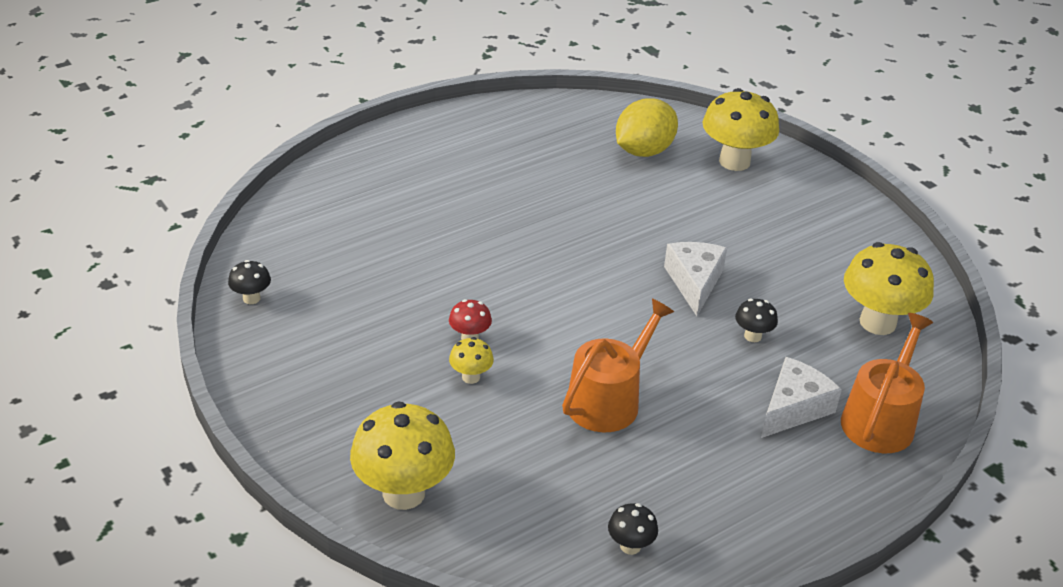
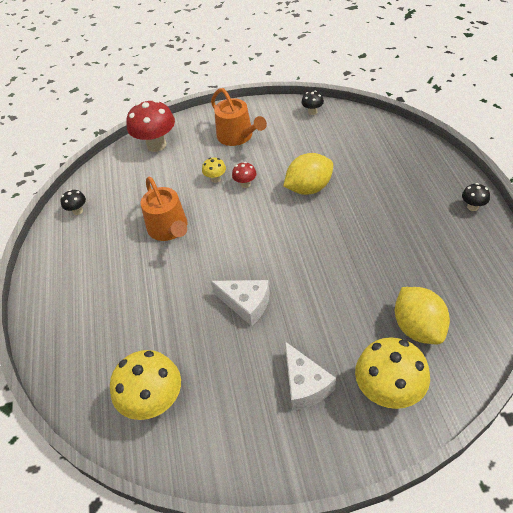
camera: 120 degrees right, 10 degrees up
(403, 493) = (156, 145): yellow mushroom -> red mushroom
(453, 267) = (309, 188): none -> yellow lemon
(752, 336) = (181, 317): black mushroom -> black mushroom (472, 207)
(793, 408) = (113, 313): white cheese -> white cheese (305, 384)
(880, 419) = (77, 357): orange watering can -> orange watering can (238, 136)

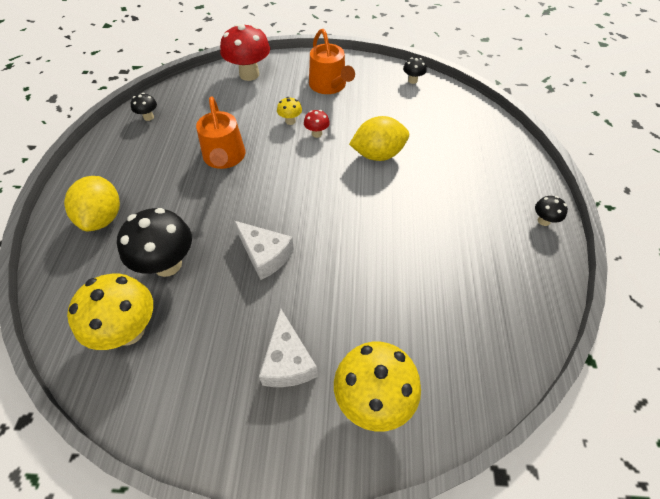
camera: 10 degrees right, 5 degrees up
(162, 338) = (167, 264): none -> black mushroom
(418, 328) = (434, 336): yellow lemon -> yellow lemon (103, 218)

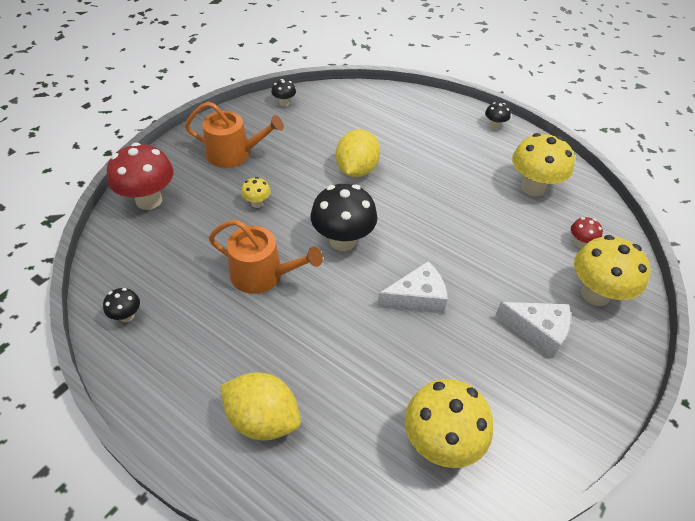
camera: 60 degrees left, 5 degrees down
(167, 264) = (376, 379): black mushroom -> black mushroom (342, 241)
(317, 134) = (293, 194): red mushroom -> red mushroom (580, 243)
(482, 288) = (532, 188): none -> yellow mushroom

